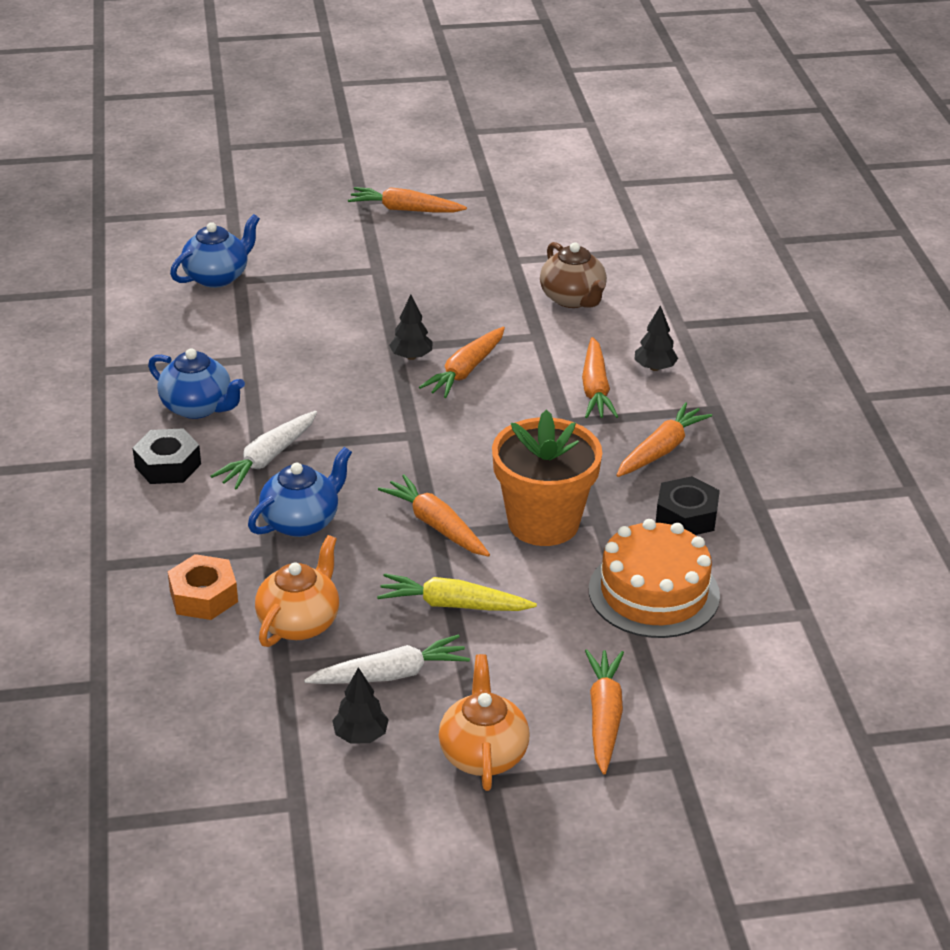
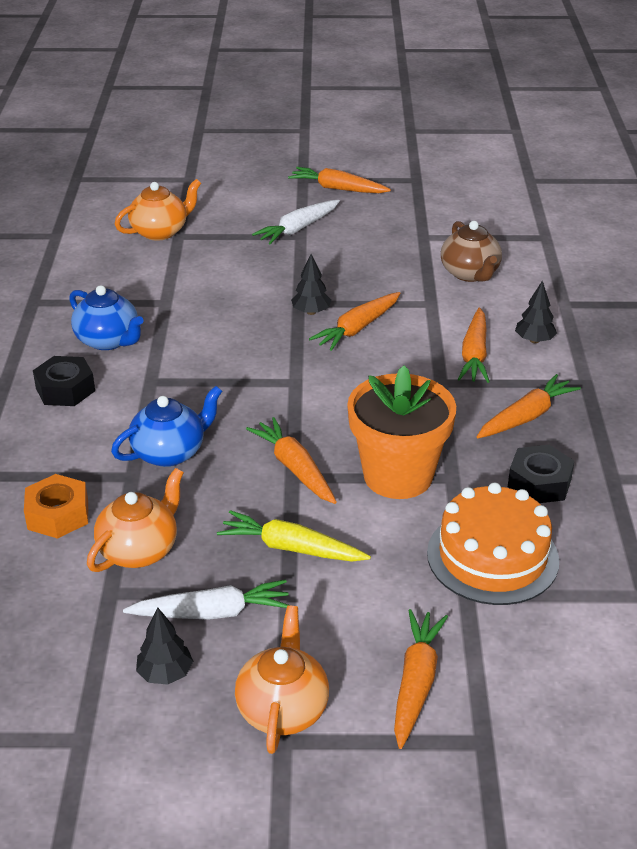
camera: 10 degrees right, 0 degrees up
(217, 277) = (160, 231): blue teapot -> orange teapot
(268, 458) = (156, 391): white carrot -> white carrot (298, 229)

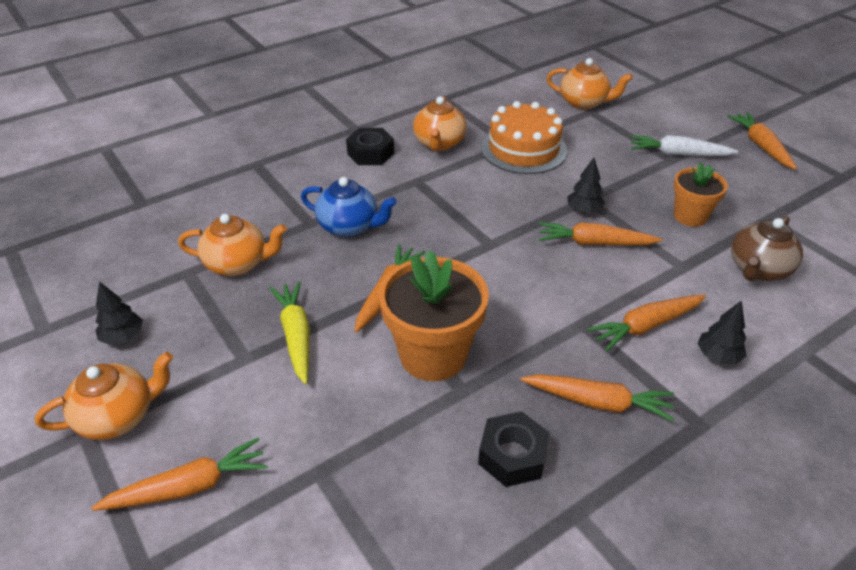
camera: 55 degrees right, 5 degrees up
(58, 515) = (246, 213): orange nut -> none
(108, 340) = (439, 143): blue teapot -> orange teapot
(212, 612) = (198, 329): white carrot -> none
(379, 268) = (690, 216): none -> orange flower pot
(492, 556) = (381, 467): orange cake -> orange cake (523, 149)

